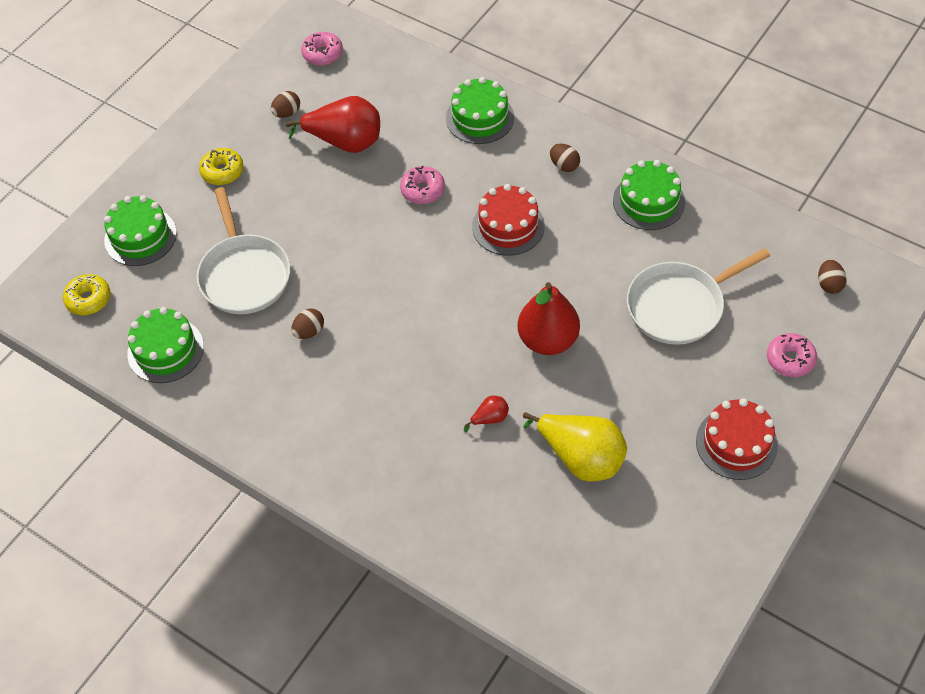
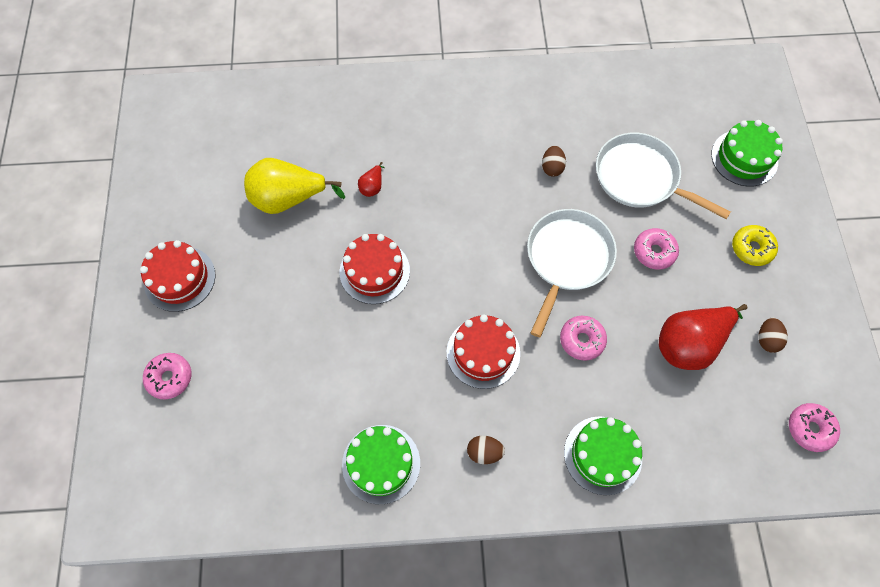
camera: 140 degrees right, 10 degrees up
(88, 299) = (721, 95): yellow donut -> none
(165, 350) = (632, 96): green cake -> none
(299, 214) = (654, 252): none -> pink donut
(548, 340) = (374, 271): red pear -> red cake
(679, 306) = (289, 370): white pan -> white pan (567, 259)
(829, 284) = (167, 479): brown egg -> none

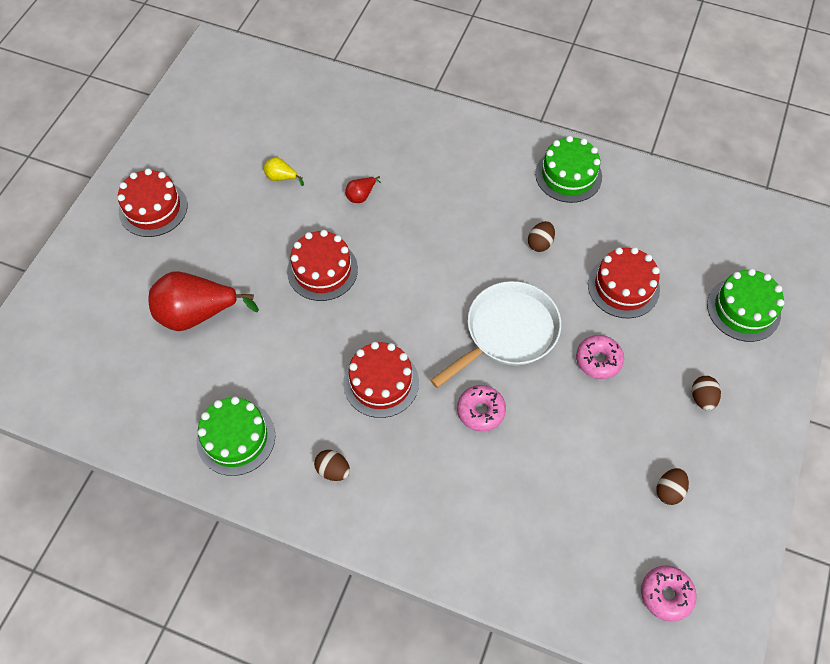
camera: 25 degrees right, 5 degrees down
(170, 378) = (100, 287): pink donut -> none
(288, 199) = (281, 177): yellow pear -> yellow pear, size x0.44
(602, 455) = (442, 523): green cake -> green cake (568, 175)
(640, 178) = (623, 287): white pan -> red cake
(689, 343) = (586, 460): red pear -> red pear (197, 314)
(752, 248) = (702, 398): yellow donut -> brown egg

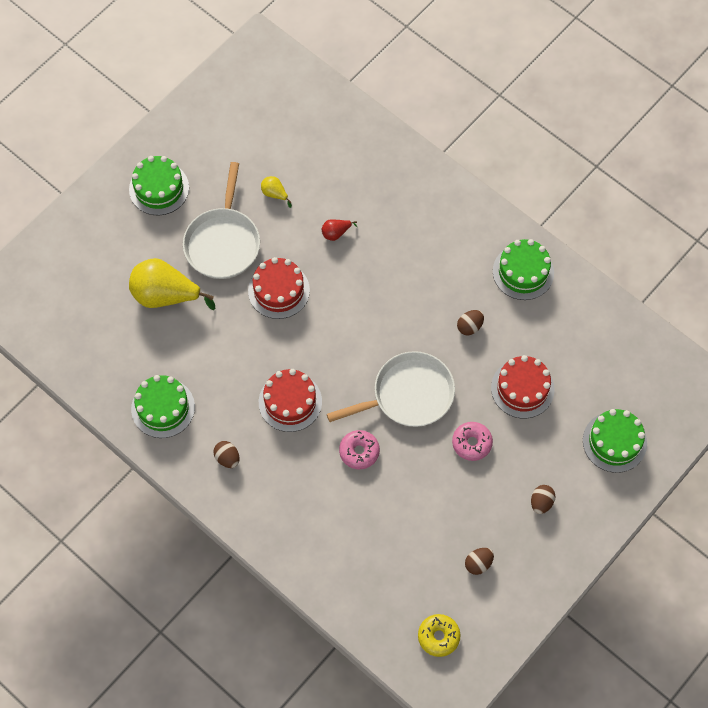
camera: 20 degrees right, 5 degrees up
(153, 208) = (159, 188): red cake -> green cake
(197, 314) = (166, 295): red pear -> yellow pear
(243, 240) = (223, 242): none -> white pan
(666, 594) = (438, 637): pink donut -> yellow donut

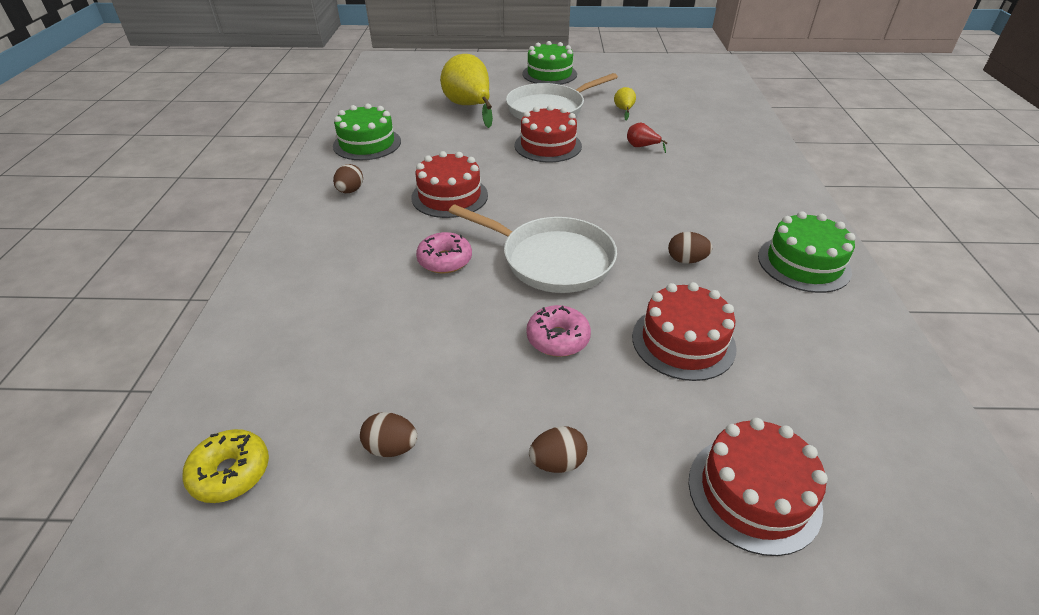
camera: 50 degrees right, 25 degrees down
(614, 442) = (753, 493): green cake -> red cake

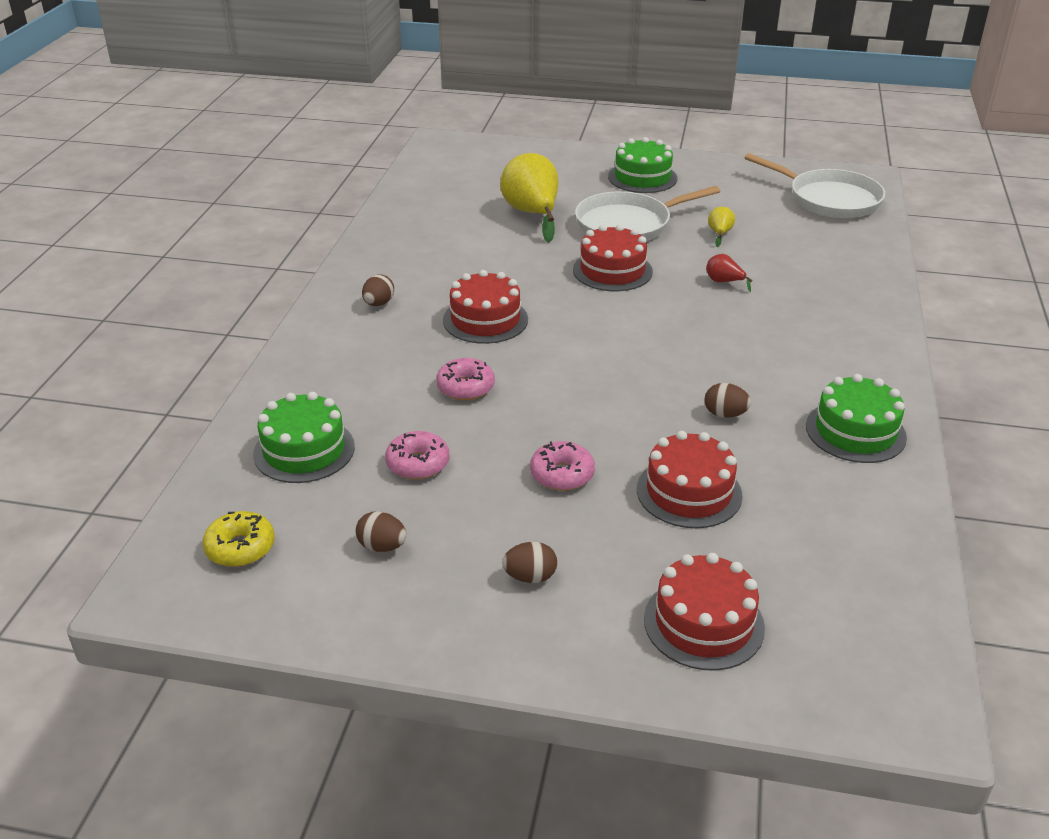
camera: 10 degrees right, 5 degrees down
(367, 143) = (405, 250): green cake -> green cake (304, 450)
(413, 344) = (418, 464): none -> pink donut
(551, 259) = (578, 398): white pan -> white pan (829, 199)

